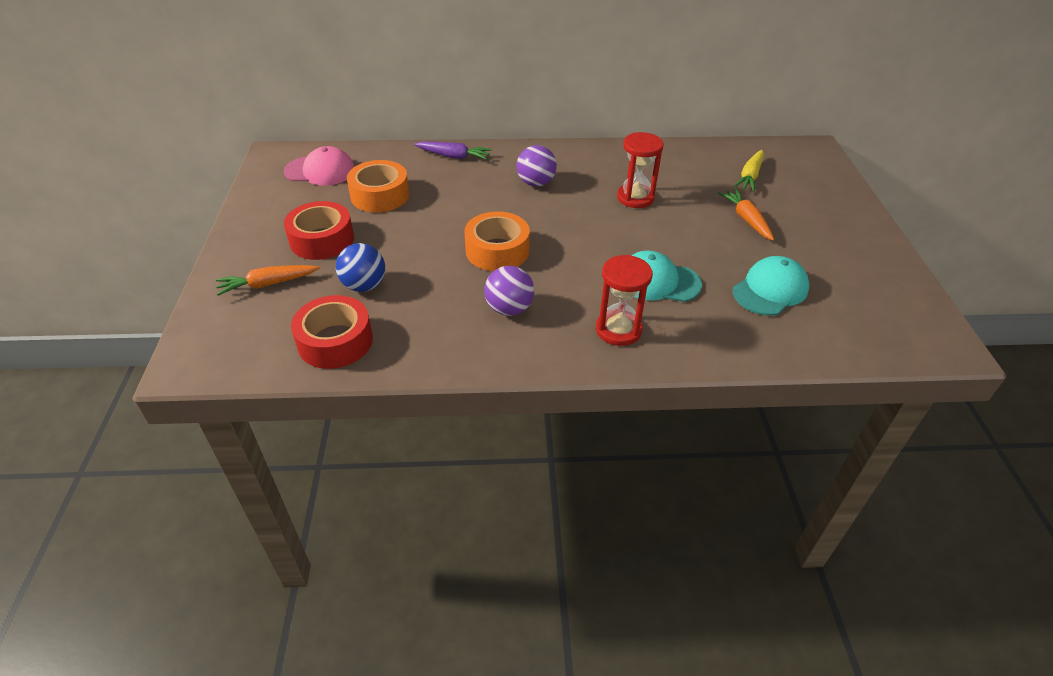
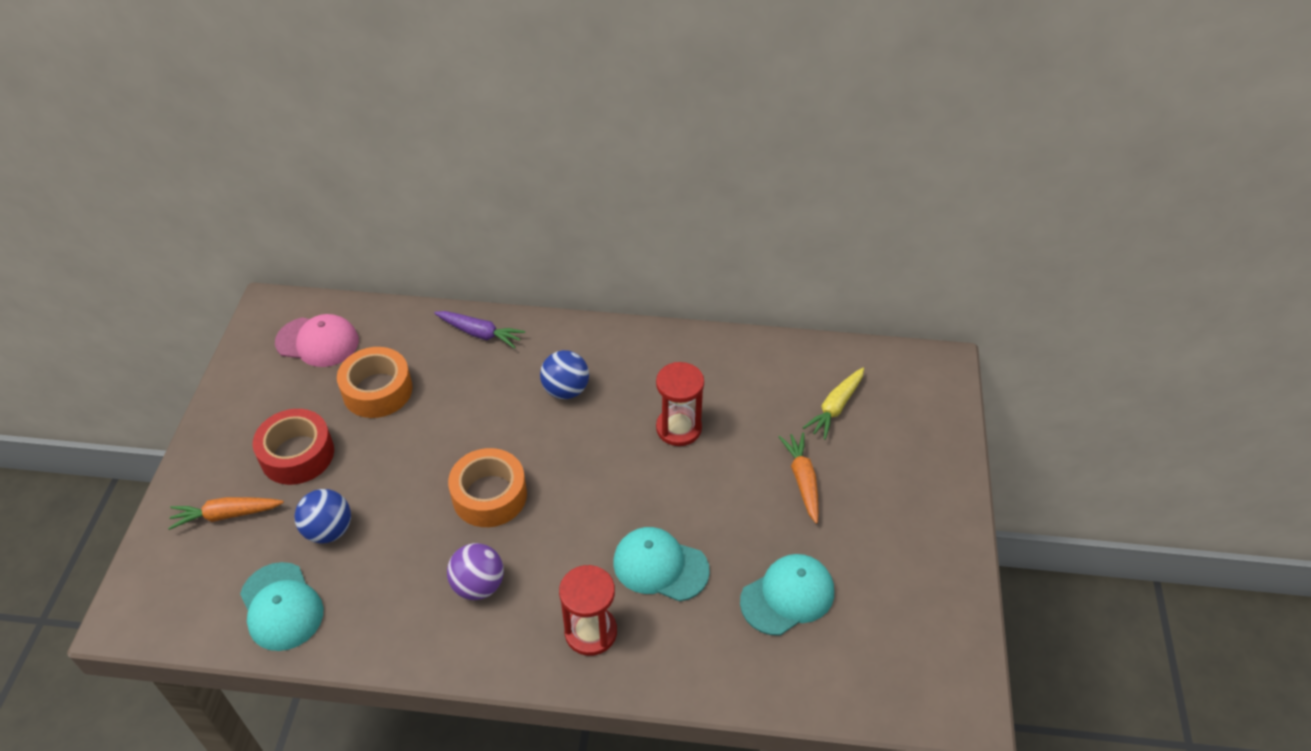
camera: 10 degrees right, 5 degrees up
(335, 341) = (281, 607): red tape -> turquoise cap
(536, 183) = (566, 390): purple ball -> blue ball

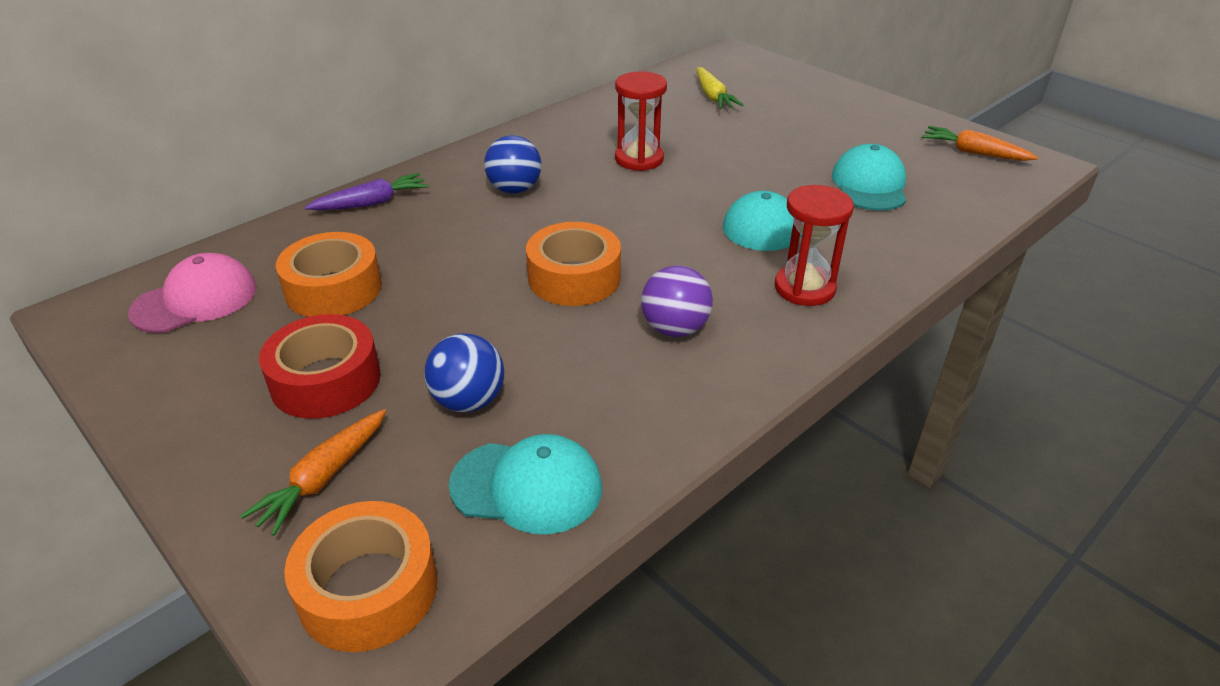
camera: 50 degrees left, 10 degrees down
(169, 592) = (368, 589): none -> orange tape
(802, 480) = (764, 135): orange carrot -> orange carrot (974, 153)

